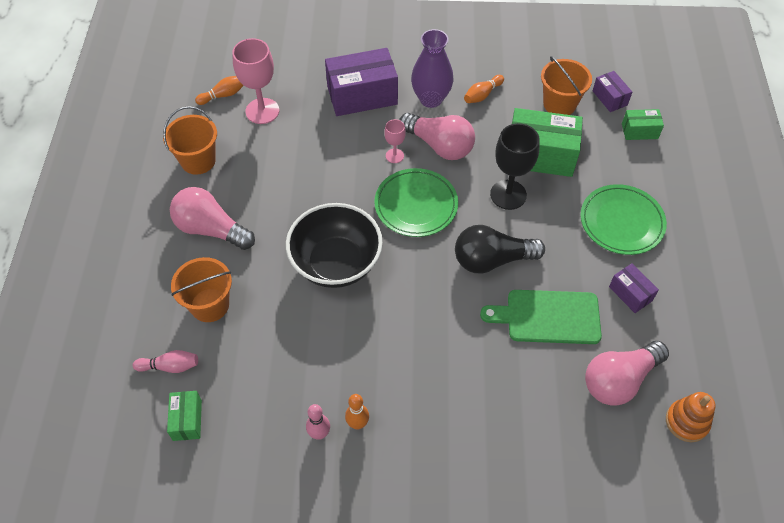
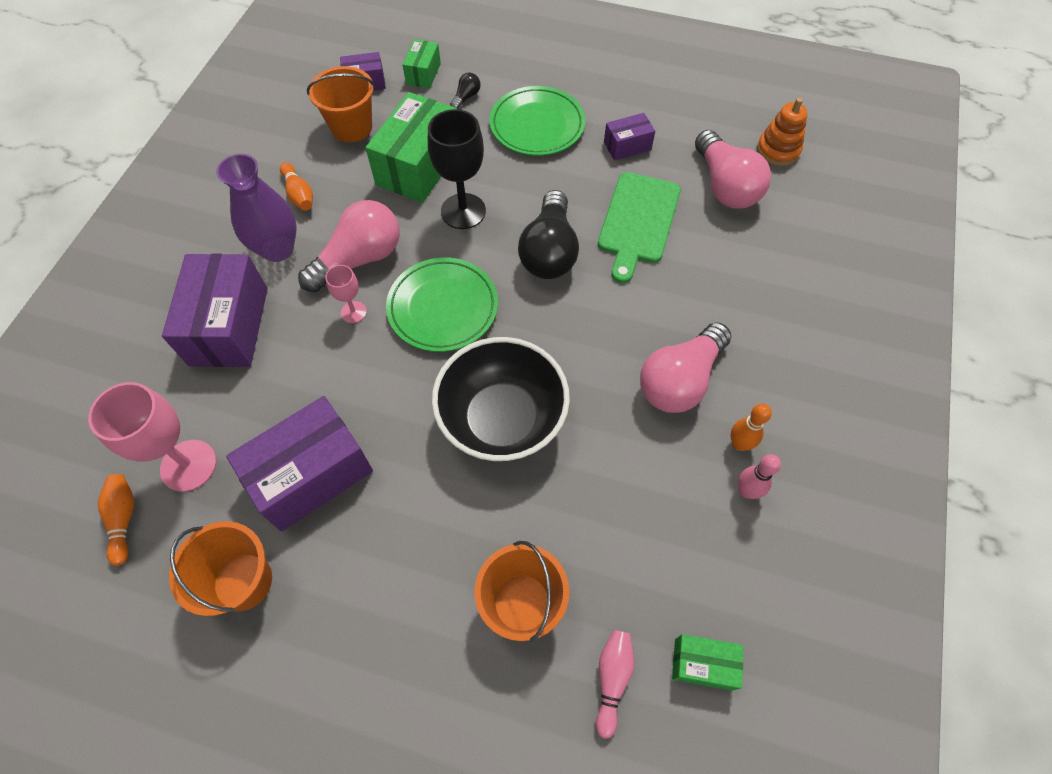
camera: 75 degrees left, 5 degrees up
(211, 229) = (386, 581): pink light bulb -> pink light bulb (680, 380)
(270, 171) = (311, 474): none -> purple box
(628, 166) = (466, 97): none -> black light bulb

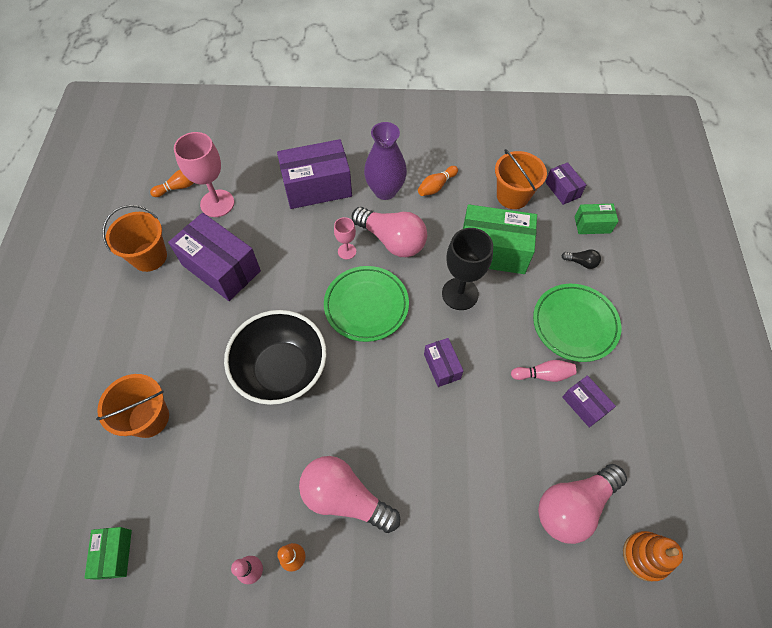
camera: 75 degrees right, 0 degrees up
(549, 251) = (442, 366): black light bulb -> purple box
(612, 679) = (101, 489): pink bowling pin -> pink bowling pin (543, 374)
(638, 221) = (499, 431): green cutting board -> none

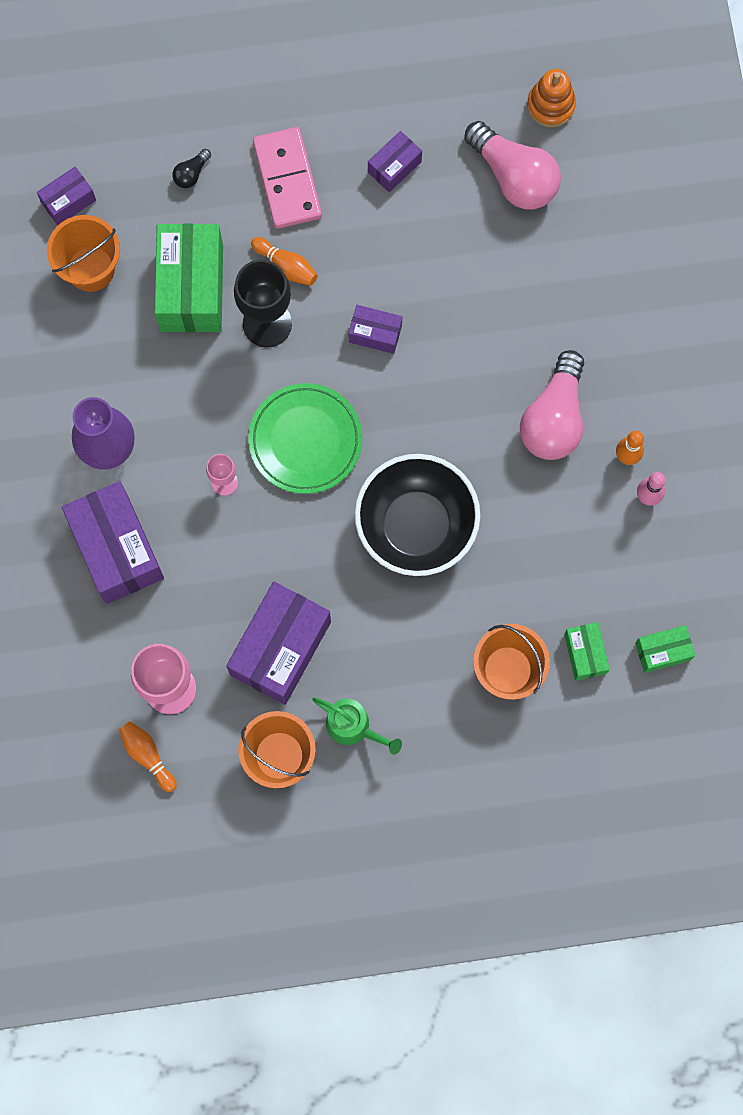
camera: 100 degrees left, 15 degrees up
(150, 304) = (353, 727): none -> green watering can
(392, 240) = (196, 424): pink light bulb -> none
(436, 186) = (89, 377): orange bowling pin -> orange bowling pin (286, 266)
(442, 366) = (375, 333): purple box -> purple box turned 45 degrees clockwise
(543, 374) = (364, 214): pink bowling pin -> none
(575, 324) = (287, 180): green plate -> pink domino
(581, 262) = (191, 174): black light bulb -> black light bulb turned 150 degrees counterclockwise
(592, 225) = (126, 160): green box -> green box (585, 654)

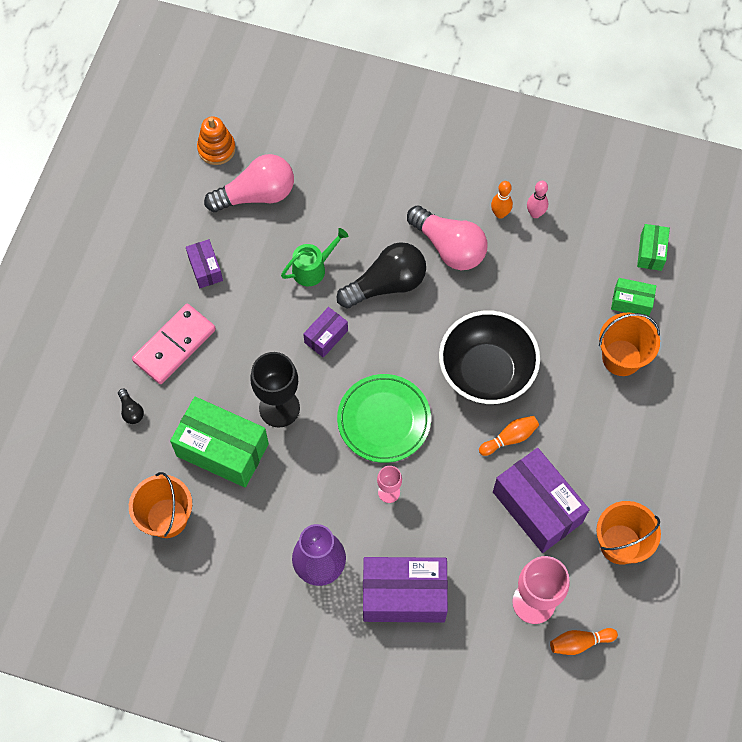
camera: 65 degrees left, 10 degrees down
(68, 201) = (102, 511): purple box -> none
(286, 266) = (241, 375): orange bowling pin -> orange bowling pin (509, 438)
(287, 180) = (174, 345): pink domino -> pink domino turned 60 degrees counterclockwise
(353, 727) = (619, 481): green watering can -> green watering can (313, 268)
(472, 370) = (386, 284): none -> black light bulb

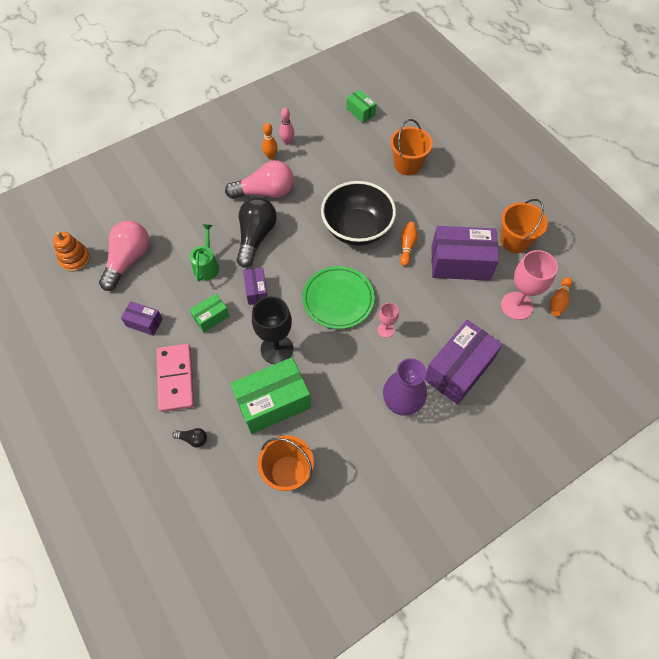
camera: 50 degrees left, 5 degrees down
(631, 302) = (380, 139): green box -> green box (211, 317)

